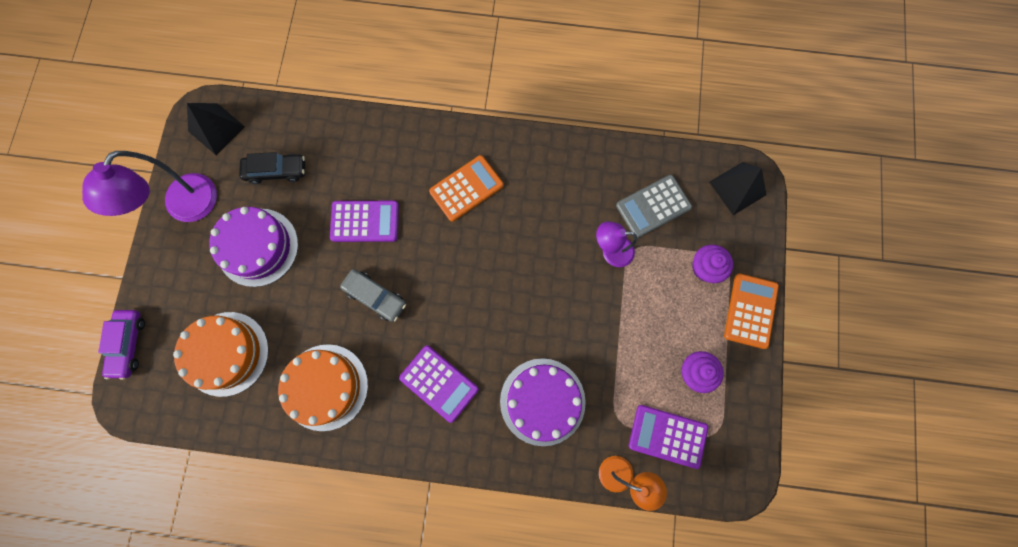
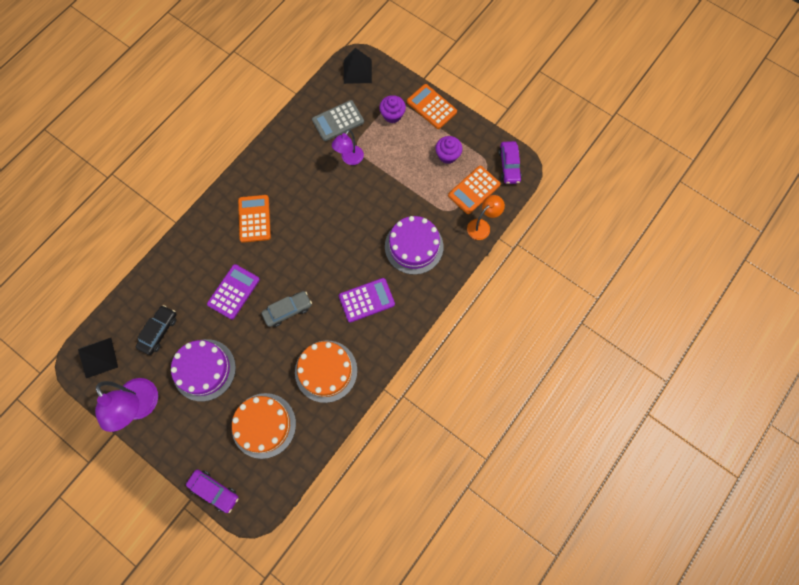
camera: 60 degrees left, 5 degrees down
(653, 206) = (338, 121): grey calculator -> grey calculator turned 60 degrees clockwise
(667, 436) = (474, 190): purple calculator -> orange calculator
(733, 465) = (509, 165): none -> purple car

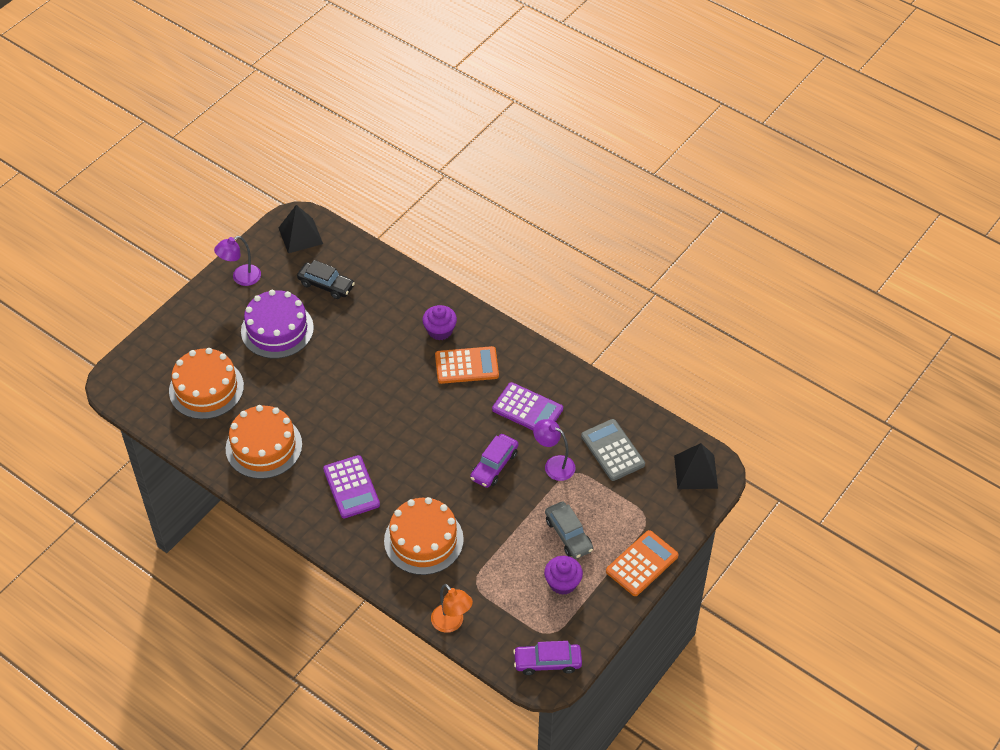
camera: 90 degrees right, 20 degrees down
(142, 406) = (241, 278): purple lamp -> purple lamp, size x0.61
(214, 490) = (140, 348): purple car -> purple car (494, 465)
(234, 292) = (370, 351): purple calculator -> purple calculator (527, 409)
(288, 310) = (343, 405): grey car -> grey car (568, 535)
(392, 115) = (625, 515): purple cupcake -> purple cupcake (440, 330)
(414, 246) = (423, 540): purple cake -> orange cake
(474, 190) = (508, 614): orange calculator -> none

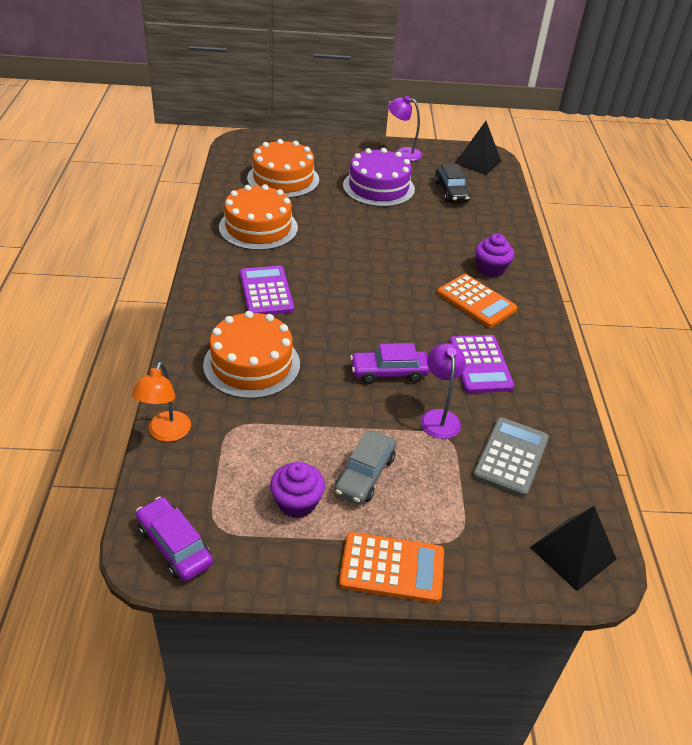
camera: 50 degrees right, 10 degrees down
(351, 487) = (266, 292): purple calculator -> purple calculator turned 135 degrees clockwise

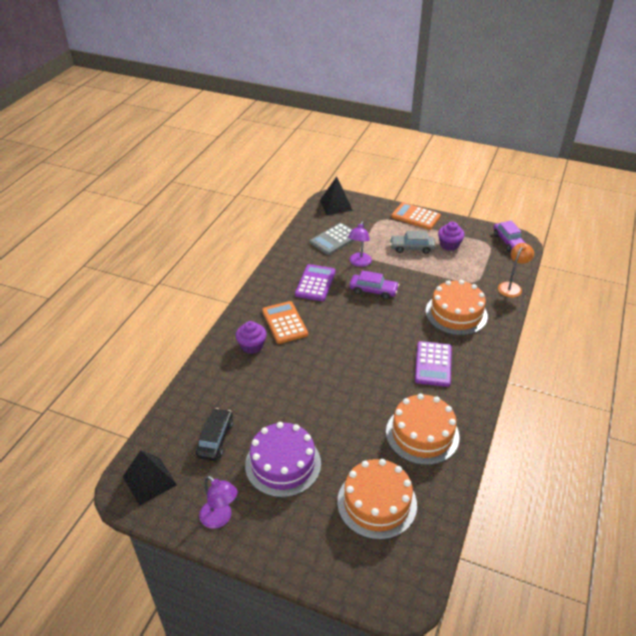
camera: 155 degrees left, 0 degrees up
(365, 475) = (412, 248): grey car -> grey car turned 135 degrees counterclockwise

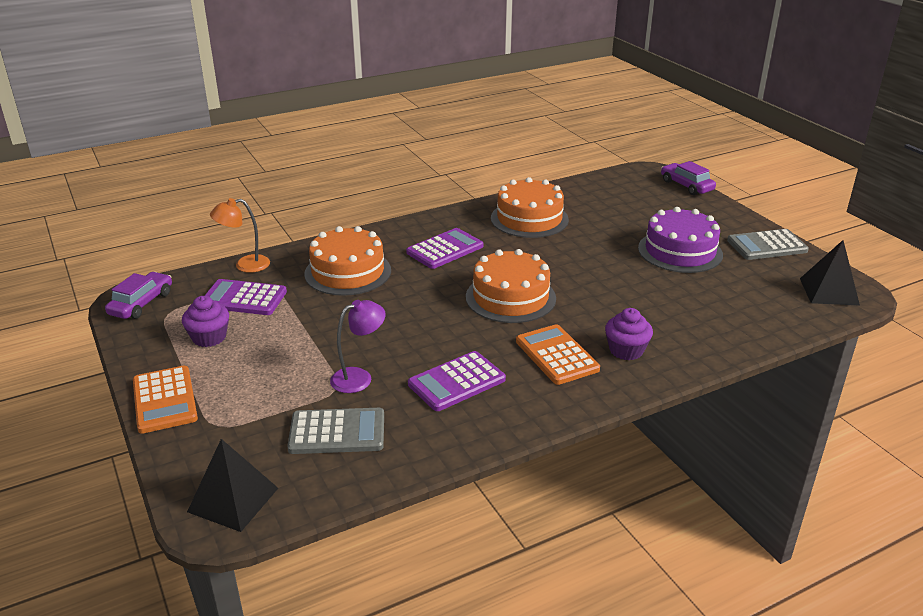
camera: 140 degrees left, 10 degrees down
(215, 439) = (737, 291): black car -> none
(220, 519) = (767, 246): purple lamp -> grey calculator
(284, 323) = (557, 355): orange calculator -> orange calculator turned 135 degrees clockwise
(373, 290) = (396, 335): purple car -> purple car (686, 186)
(377, 503) = (619, 206): orange cake -> orange cake (510, 297)
(412, 248) = (259, 359): grey car -> none
(473, 269) = (244, 298): none -> purple calculator

